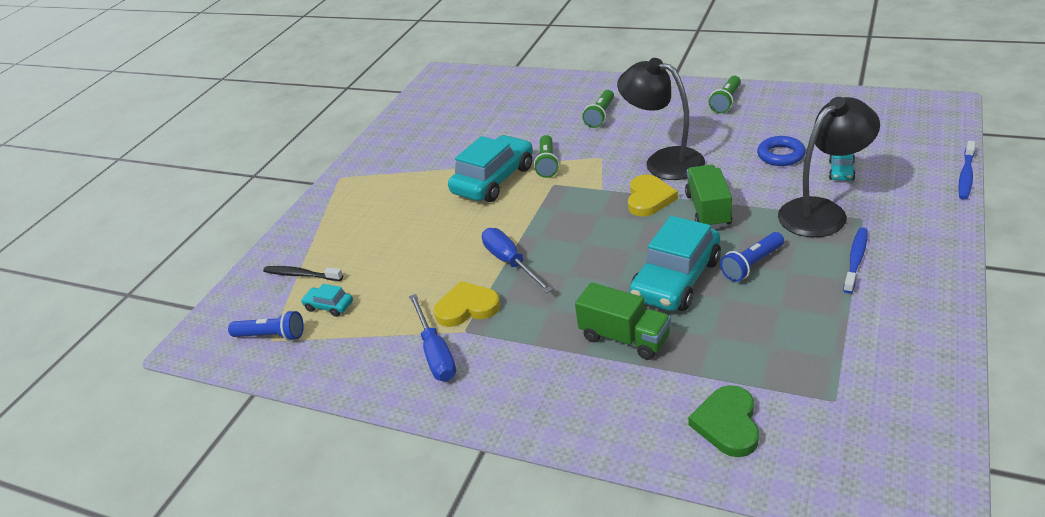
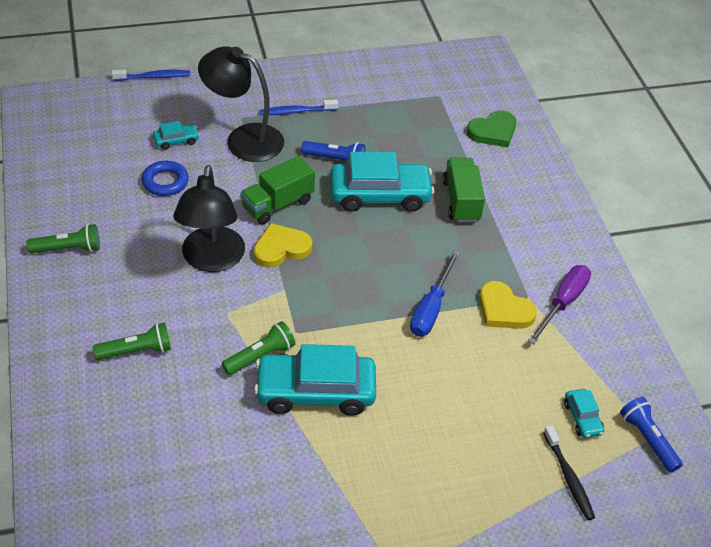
camera: 135 degrees left, 10 degrees up
(435, 353) = (563, 303): blue screwdriver -> purple screwdriver

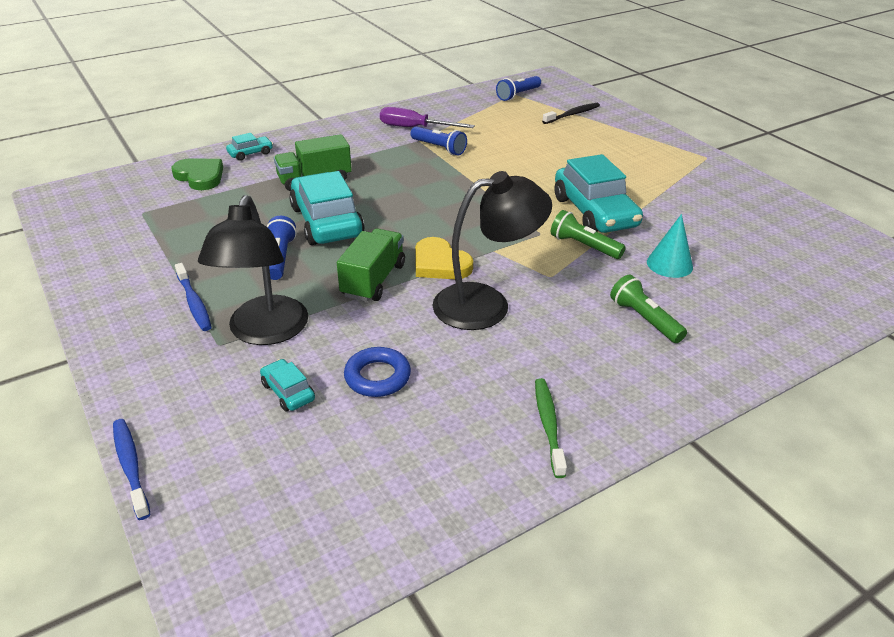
camera: 105 degrees left, 10 degrees down
(68, 249) = (548, 425): green flashlight -> green toothbrush
(199, 409) = (669, 264): none -> turquoise cone
(277, 204) = (373, 280): green truck -> green truck turned 105 degrees counterclockwise
(431, 308) = (461, 177): blue screwdriver -> none
(504, 309) = (439, 148): yellow heart -> blue flashlight
(582, 418) = (519, 114): turquoise car -> turquoise car (250, 153)

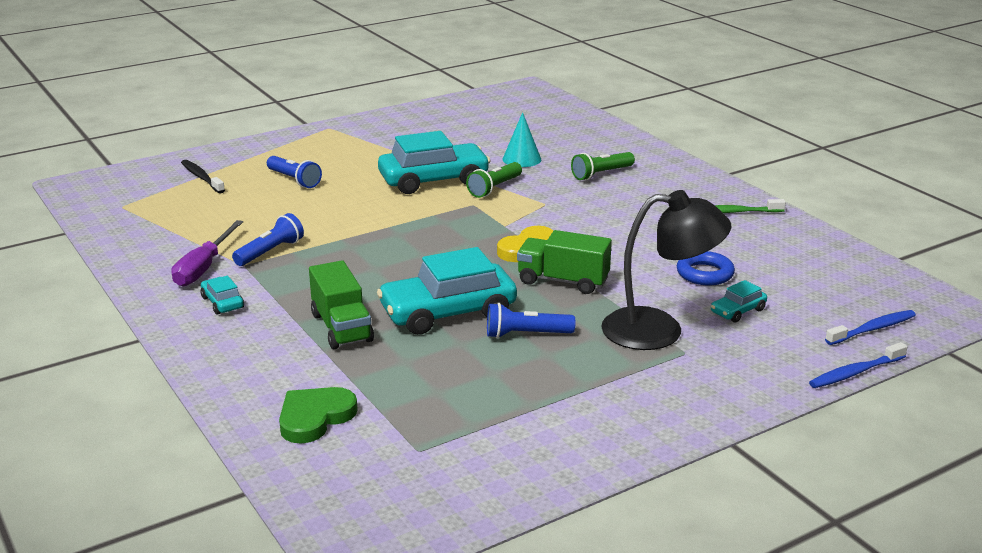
camera: 90 degrees left, 10 degrees down
(194, 303) = (620, 376): blue toothbrush -> blue toothbrush (872, 329)
(250, 153) = (247, 384): turquoise car -> turquoise car (222, 302)
(486, 304) = (592, 230): black lamp -> none
(518, 95) = (126, 204): blue flashlight -> blue flashlight (294, 180)

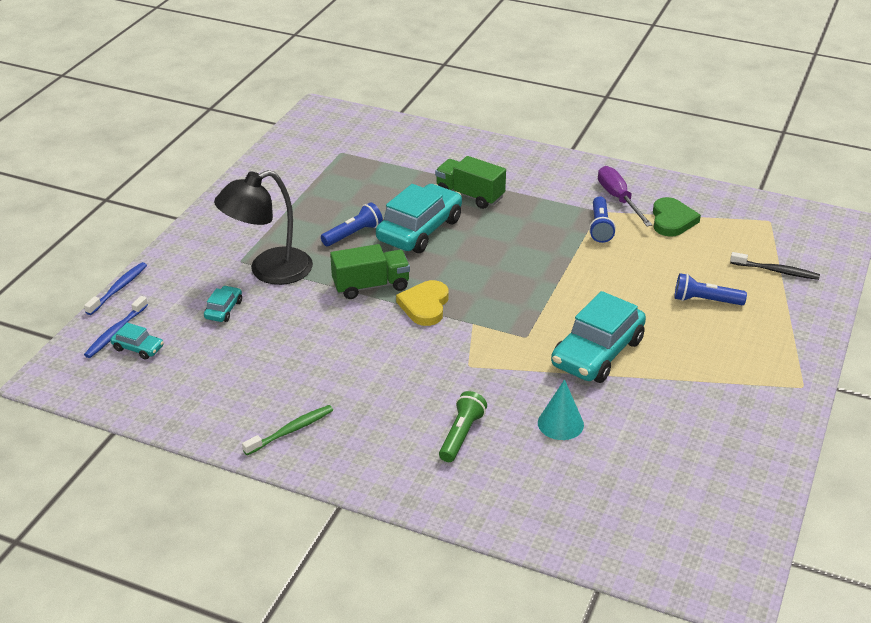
camera: 145 degrees right, 10 degrees up
(222, 302) = (564, 182): turquoise car -> turquoise car (138, 348)
(315, 417) = (412, 147): green heart -> green heart (672, 220)
(494, 188) = (534, 366): green flashlight -> none
(704, 274) = (270, 337): blue ring -> none

